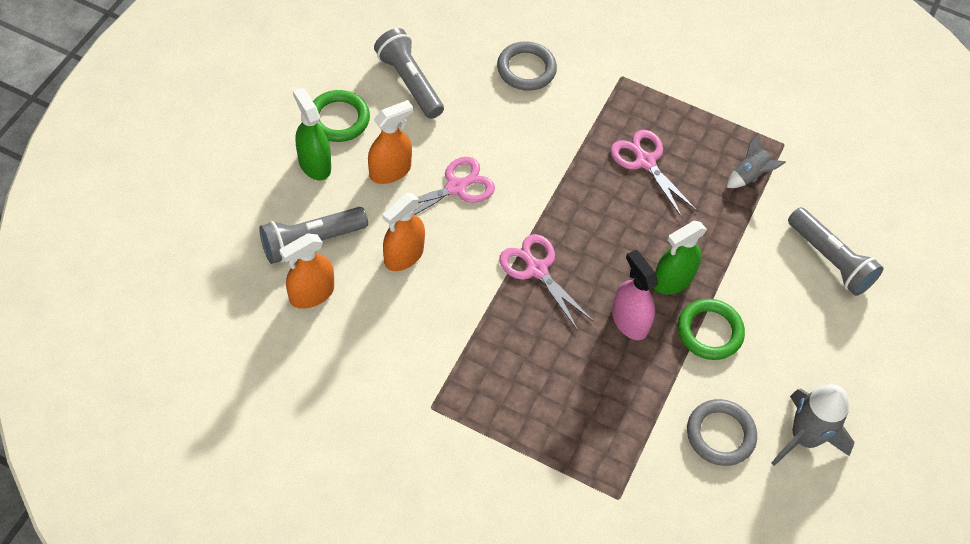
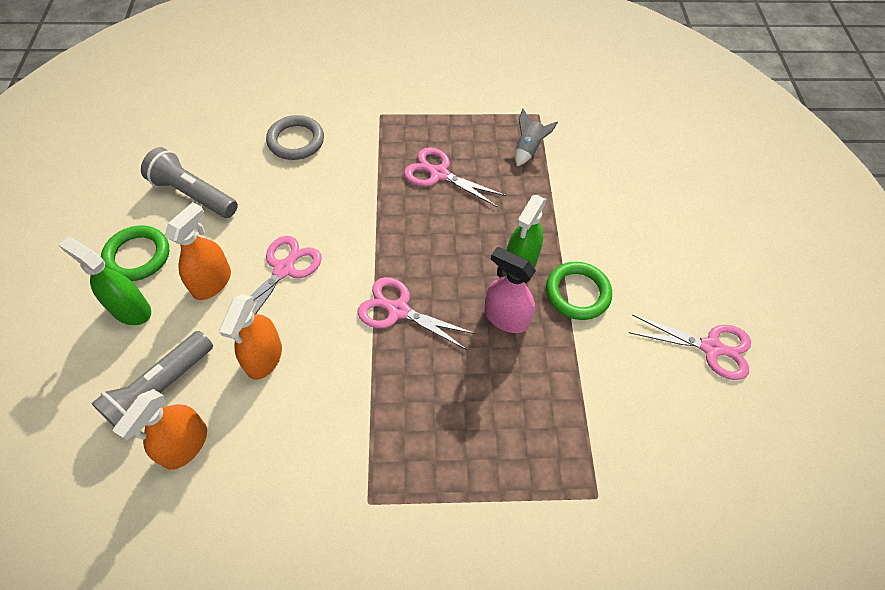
camera: 25 degrees left, 0 degrees up
(720, 434) = (644, 382): grey ring -> none
(804, 438) = (711, 348): grey rocket -> pink scissors
(830, 260) = (631, 188): grey flashlight -> none

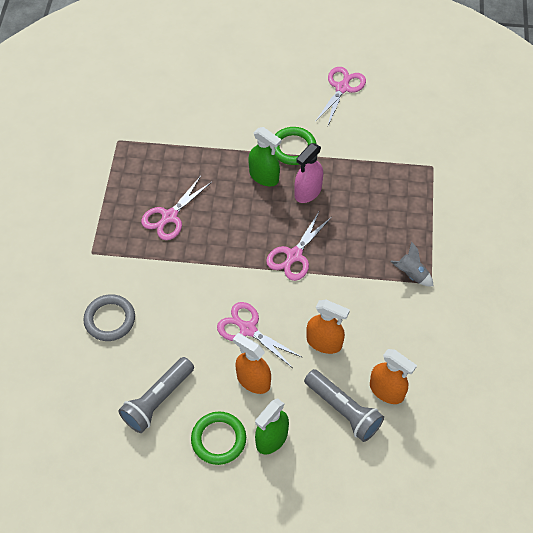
camera: 80 degrees left, 0 degrees up
(528, 149) = (155, 153): grey rocket -> grey rocket (411, 274)

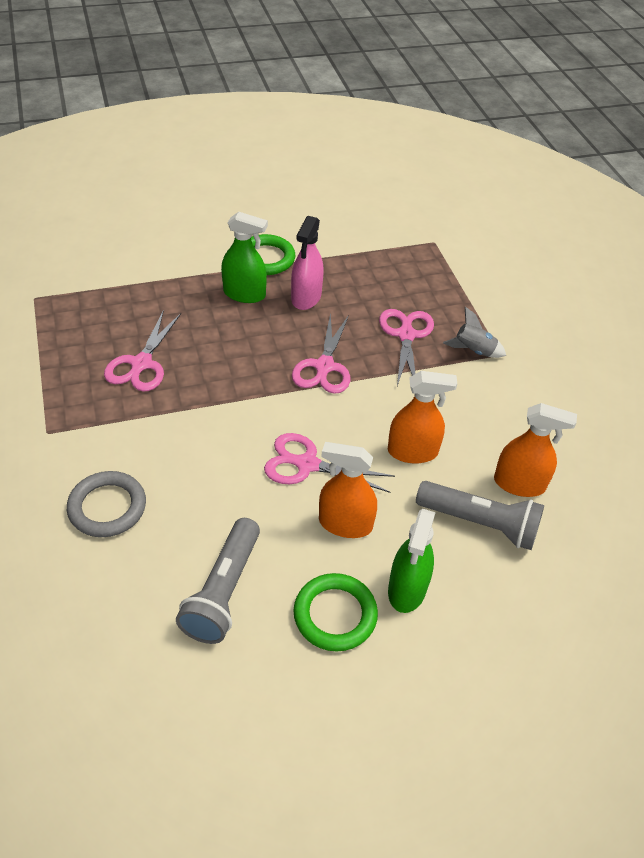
camera: 25 degrees left, 10 degrees down
(342, 88) = (293, 192): pink scissors -> pink scissors (406, 335)

